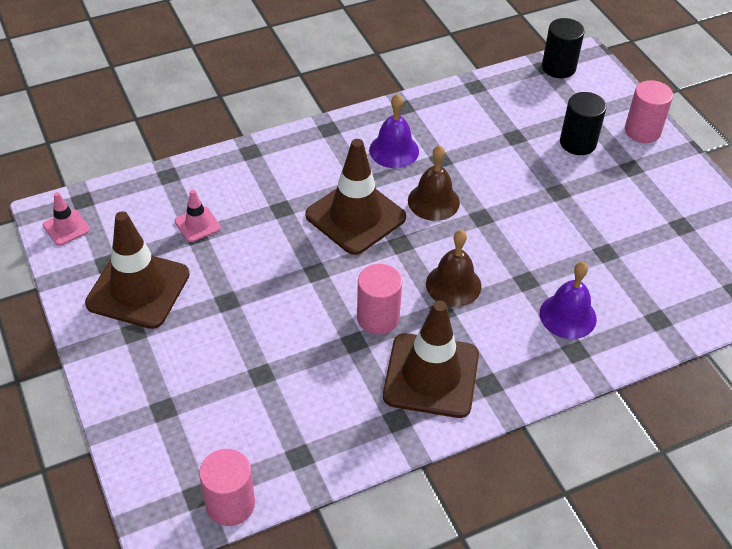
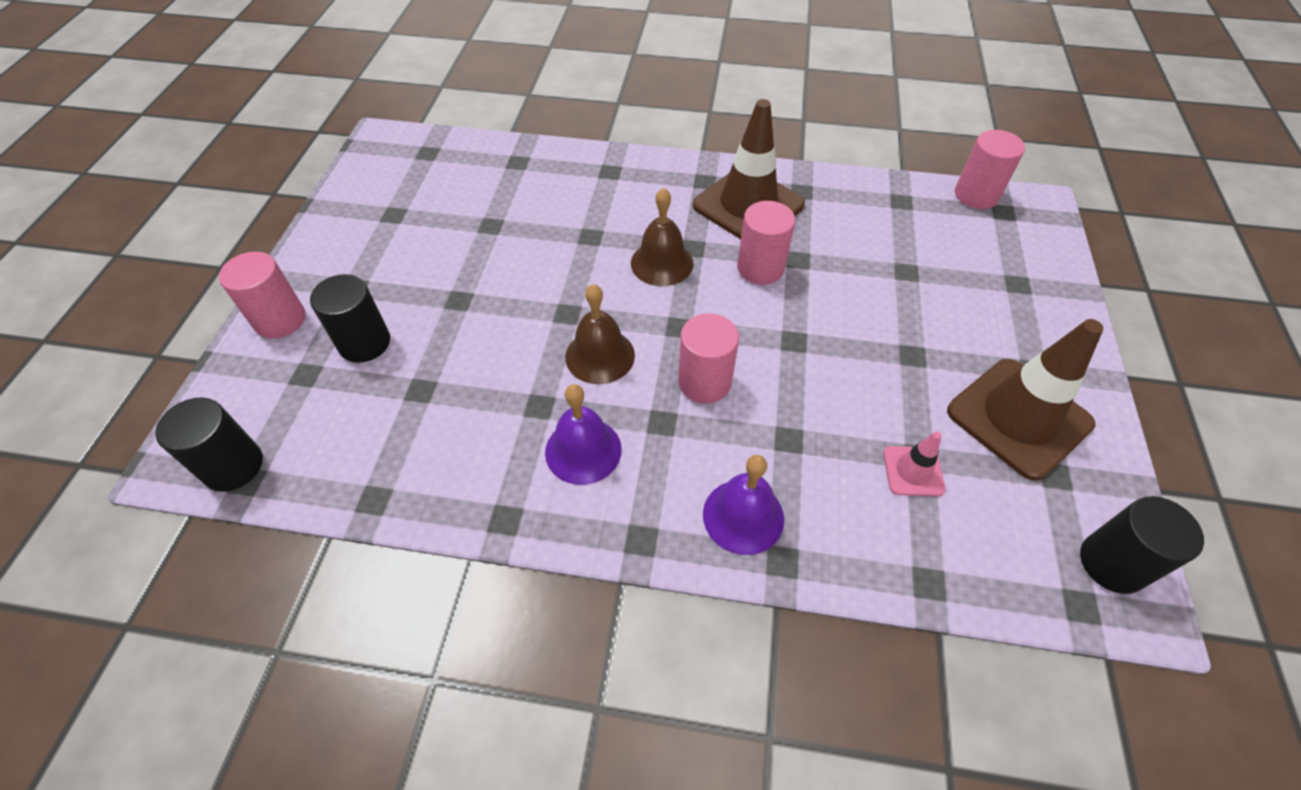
camera: 145 degrees left, 5 degrees up
(66, 227) = (1112, 563): pink traffic cone -> black cylinder
(355, 216) = (704, 382): brown traffic cone -> pink cylinder
(568, 316) = (586, 195): purple bell -> purple bell (743, 516)

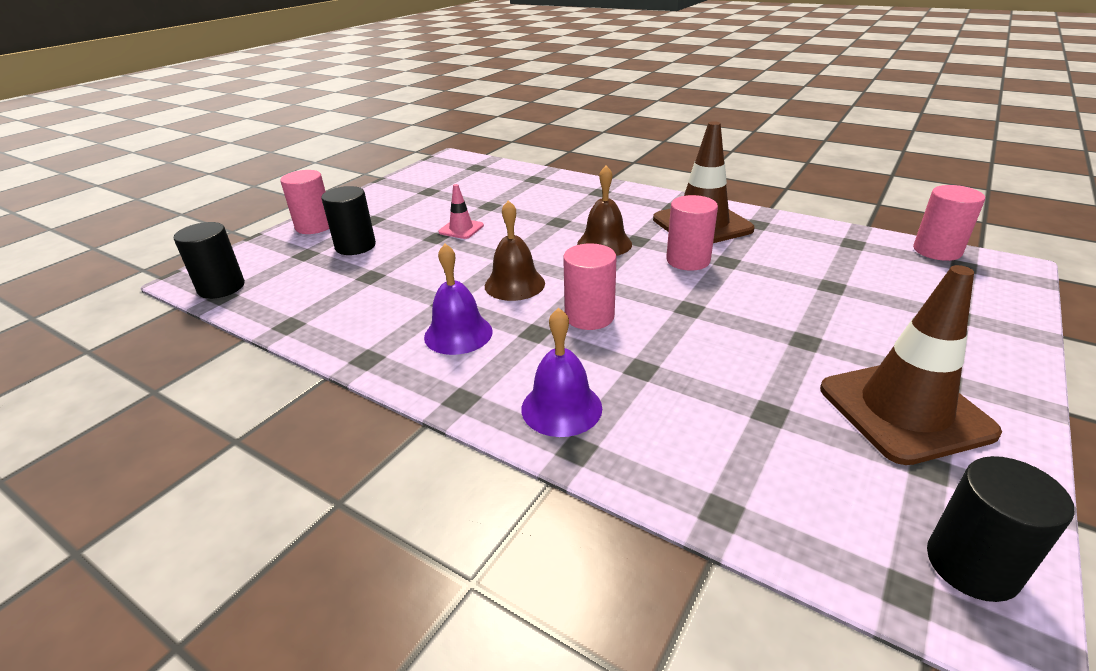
camera: 25 degrees right, 20 degrees down
(913, 471) = (755, 420): pink traffic cone -> pink traffic cone (461, 229)

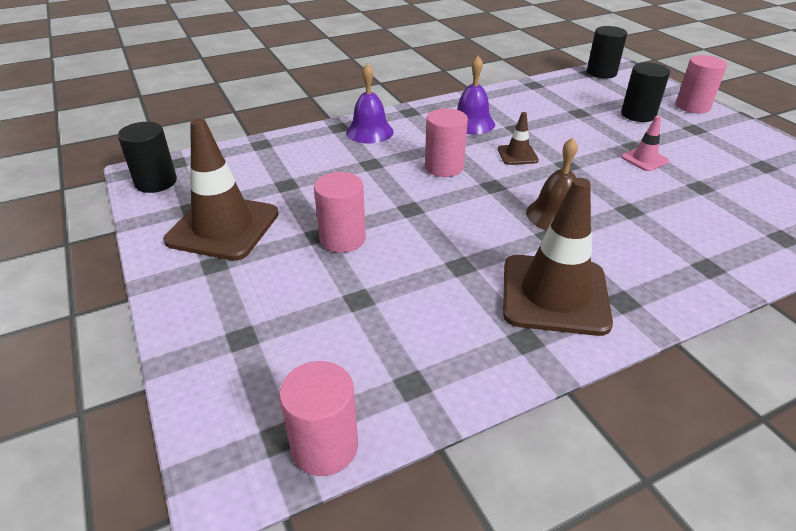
camera: 120 degrees right, 5 degrees up
(514, 284) = (517, 155): brown bell -> brown traffic cone
(688, 260) = (482, 244): pink cylinder -> pink cylinder (342, 239)

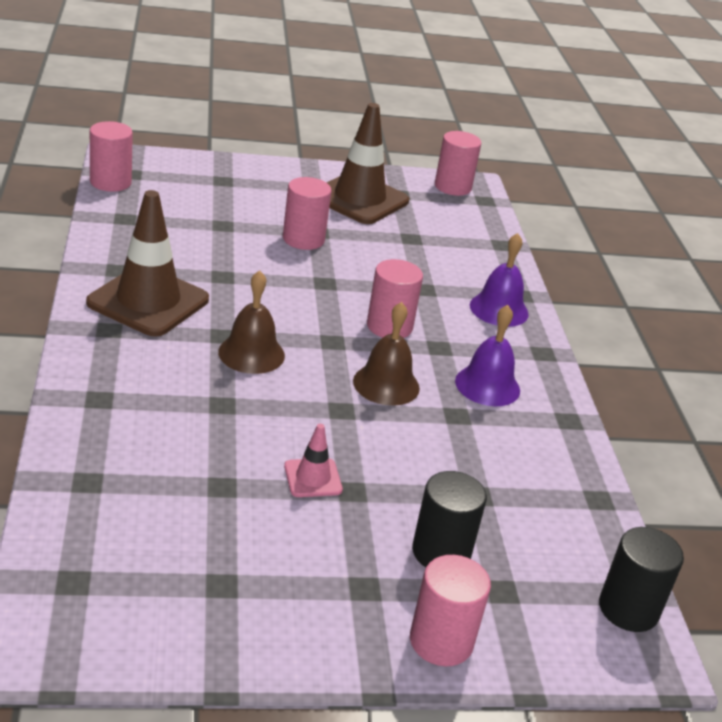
camera: 105 degrees right, 5 degrees down
(156, 182) = (452, 187): black cylinder -> pink cylinder
(517, 155) = (386, 384): brown traffic cone -> brown bell

